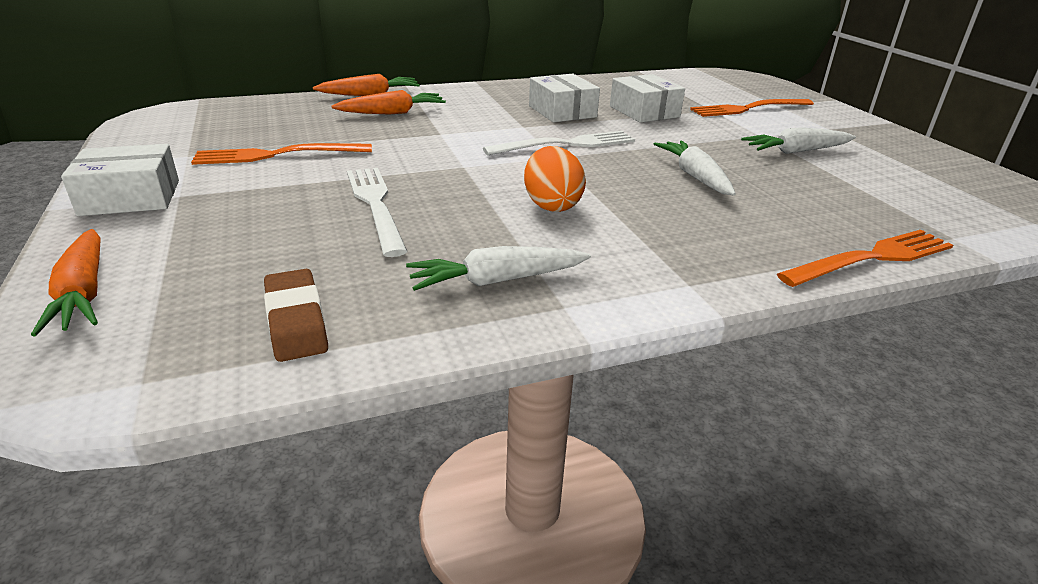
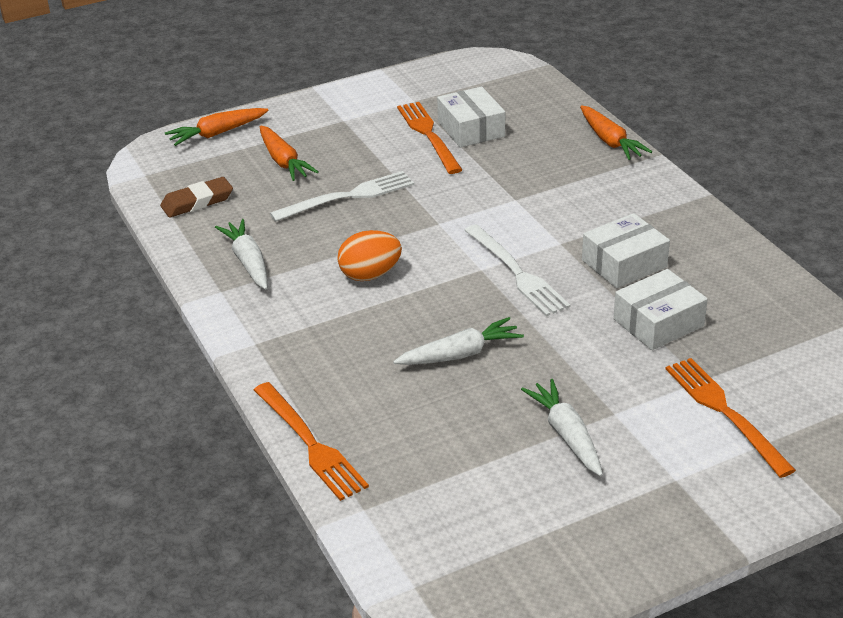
camera: 85 degrees right, 5 degrees up
(130, 197) = (334, 105): white box -> white box (471, 129)
(392, 113) = (560, 164): orange carrot -> orange carrot (283, 161)

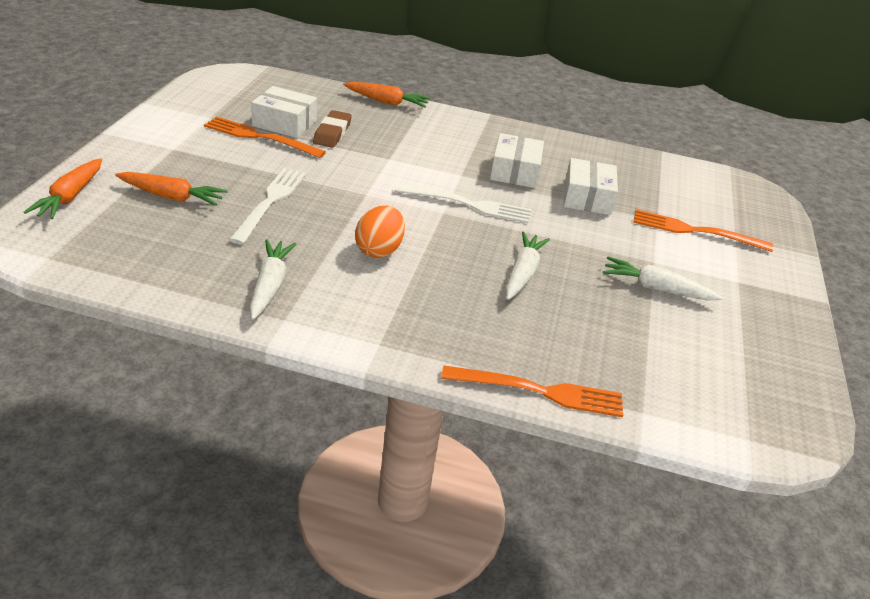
camera: 55 degrees left, 0 degrees up
(197, 202) = (142, 259): brown eraser -> brown eraser (332, 133)
(248, 262) = (270, 285): white carrot -> white carrot turned 75 degrees clockwise

